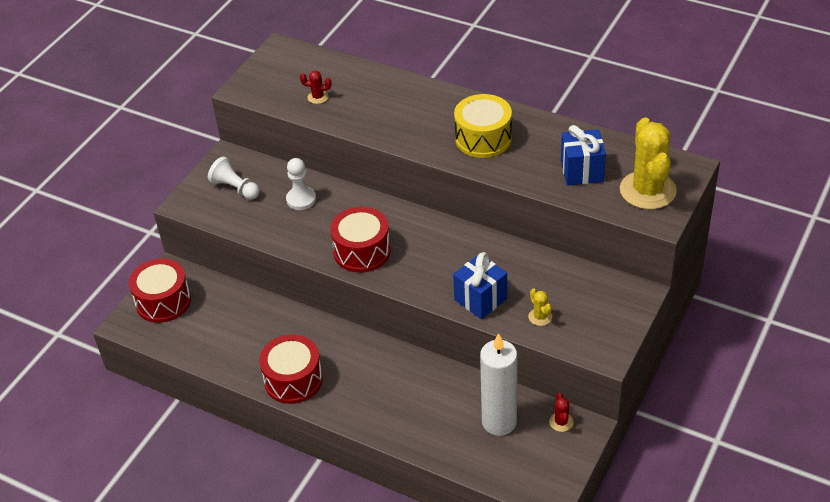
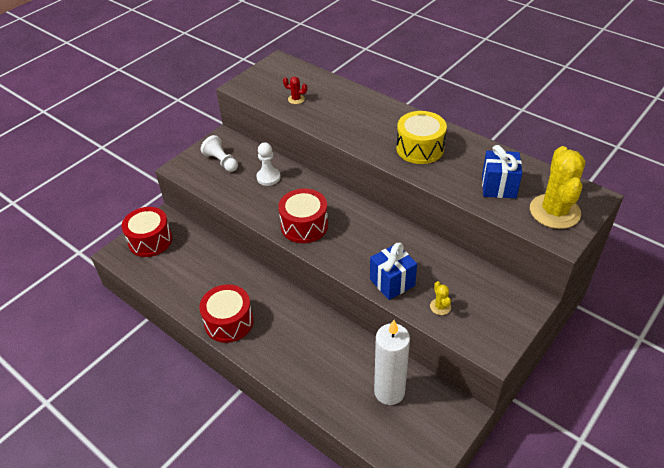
camera: 10 degrees right, 0 degrees up
(561, 422) = (443, 402): red cactus -> none

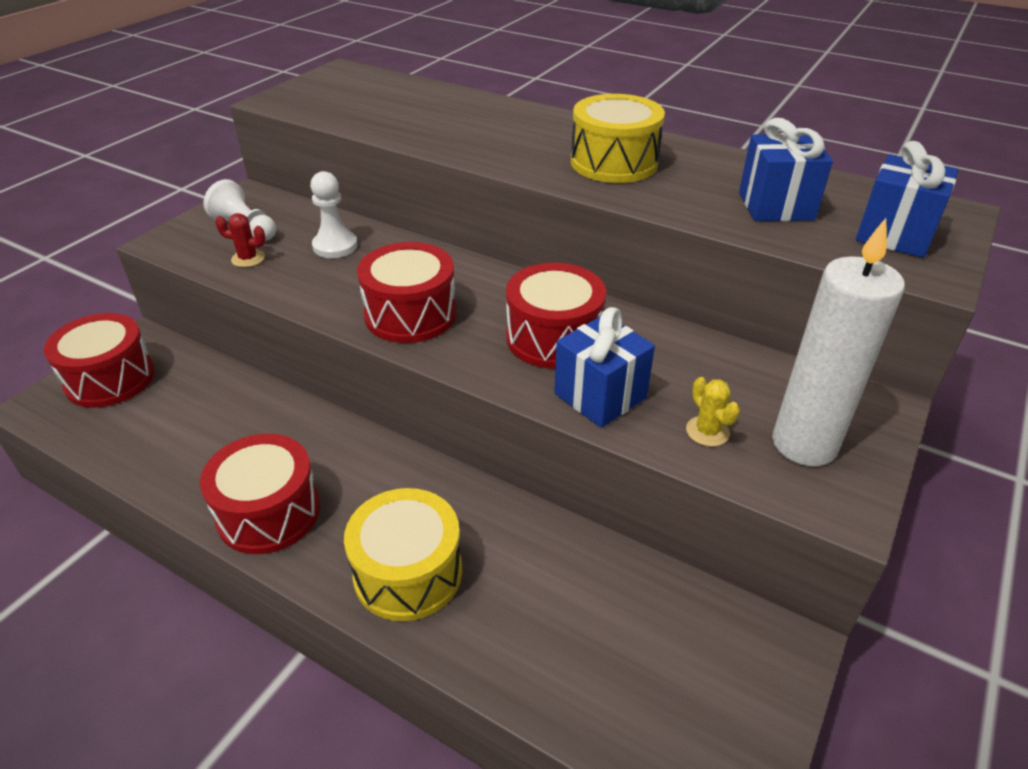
camera: 10 degrees left, 5 degrees down
(292, 358) = (408, 573): none -> yellow drum
(296, 99) = (377, 112): red cactus -> red cactus (248, 259)
(375, 246) = (553, 338): none -> red drum
(389, 392) = (623, 620): white candle -> white candle (804, 444)
(554, 211) = (894, 235): yellow cactus -> blue gift

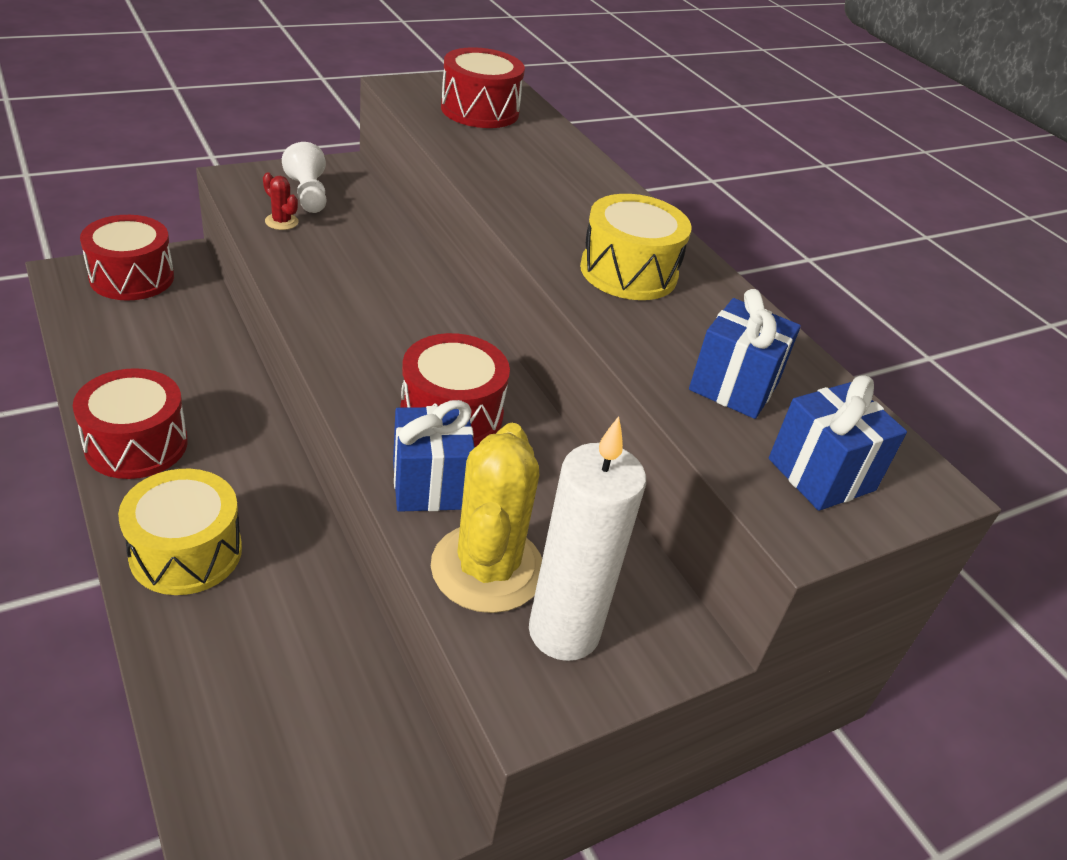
camera: 25 degrees right, 0 degrees up
(335, 246) = (362, 243): white pawn -> none
(410, 314) = (355, 332): red drum -> red drum (479, 110)
(707, 431) = (487, 568): yellow cactus -> yellow cactus, size x2.40

